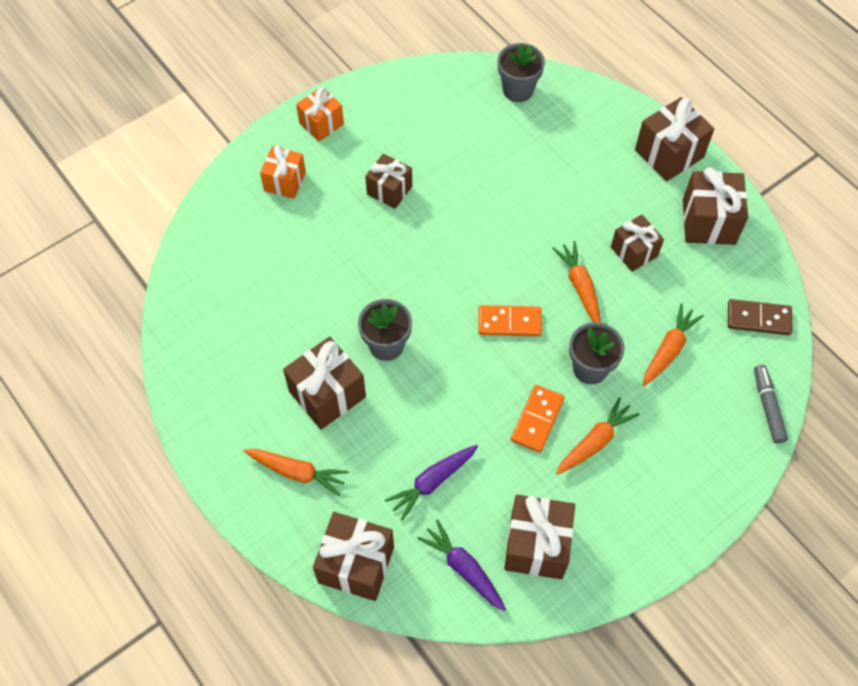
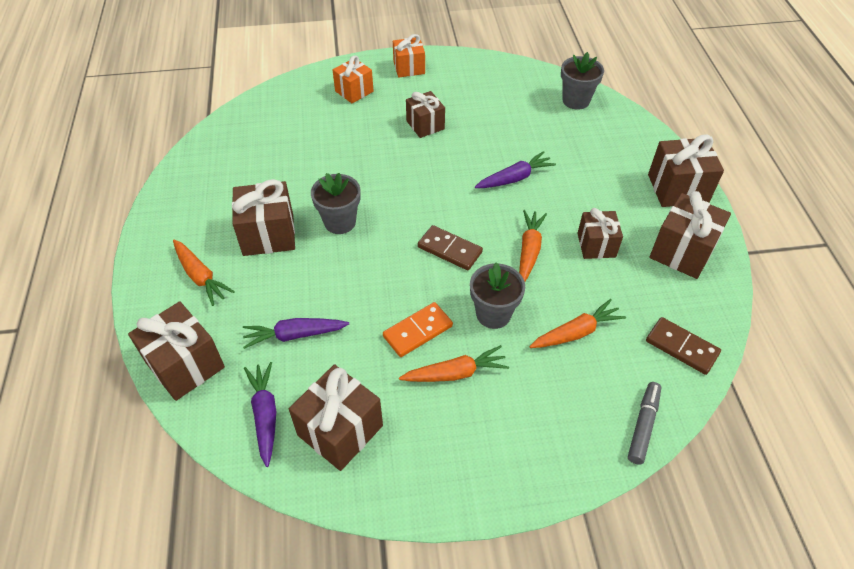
camera: 30 degrees right, 10 degrees down
(509, 322) = (449, 250): orange domino -> brown domino
(517, 213) = (514, 178): none -> purple carrot

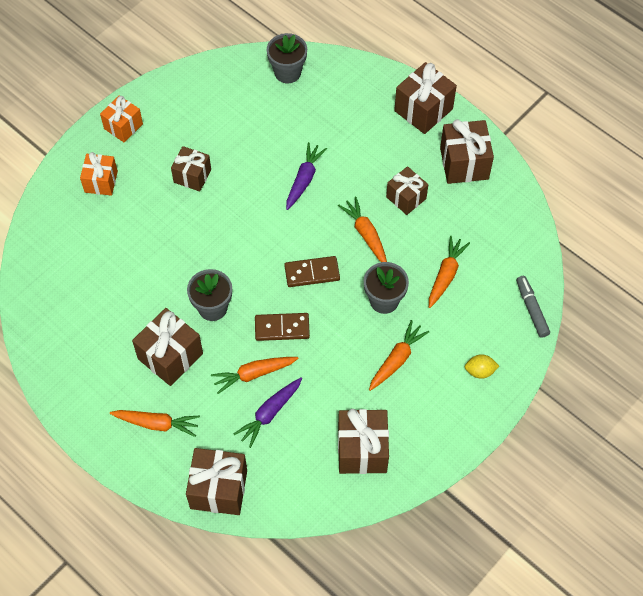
camera: 40 degrees left, 10 degrees up
(265, 415) = (306, 477): purple carrot -> none
(316, 294) = (253, 374): none -> orange carrot
(417, 331) = (347, 349): orange domino -> none
(530, 446) = (480, 371): none -> yellow lemon
(682, 347) = (515, 238): brown domino -> brown domino (282, 328)

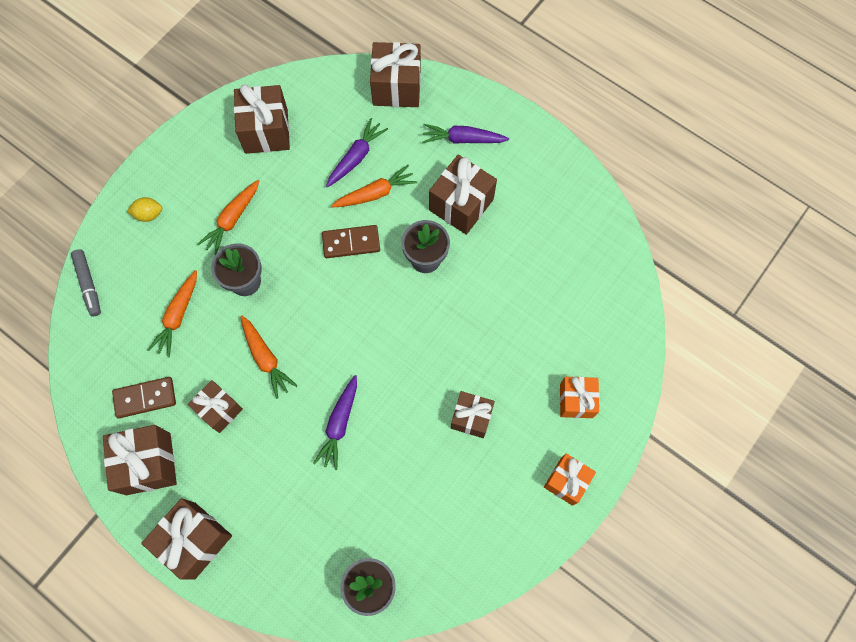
camera: 175 degrees right, 10 degrees up
(157, 424) = (463, 139): orange carrot -> purple carrot
(312, 273) = (323, 306): brown domino -> brown domino (145, 398)

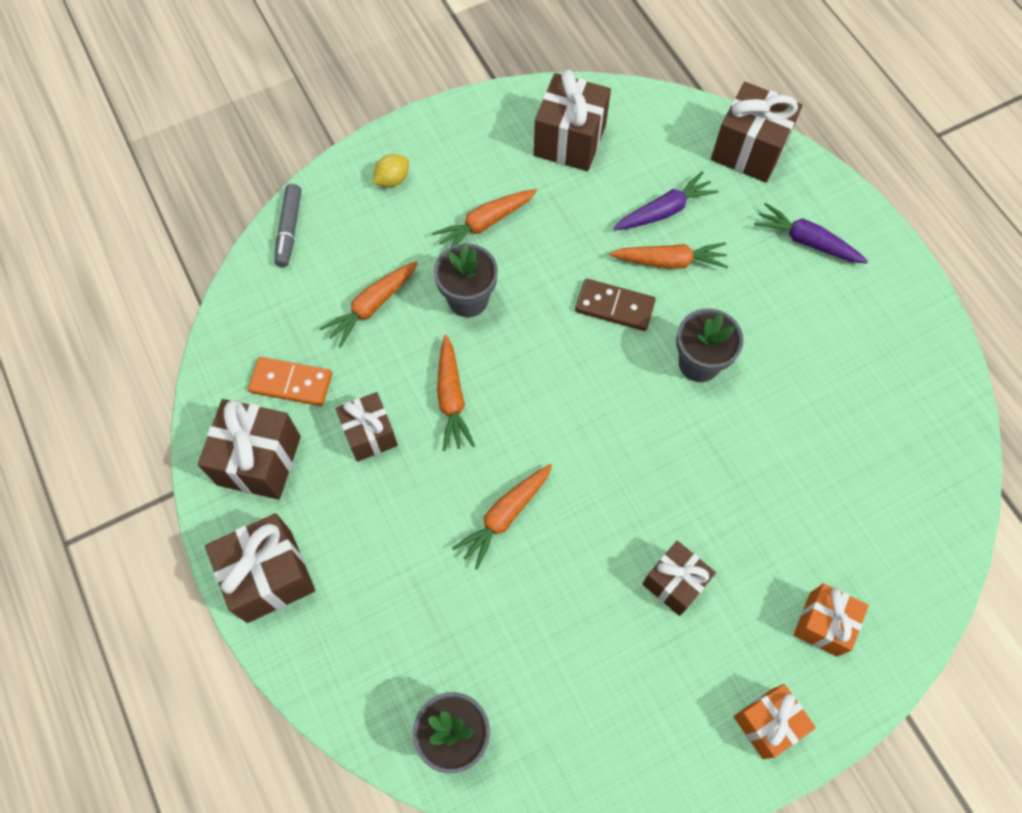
camera: 25 degrees right, 5 degrees down
(145, 398) = (291, 383): brown domino -> orange domino
(149, 214) = (392, 180): yellow lemon -> yellow lemon turned 60 degrees counterclockwise
(339, 424) = (505, 516): purple carrot -> orange carrot
(461, 204) = (772, 317): brown gift -> none

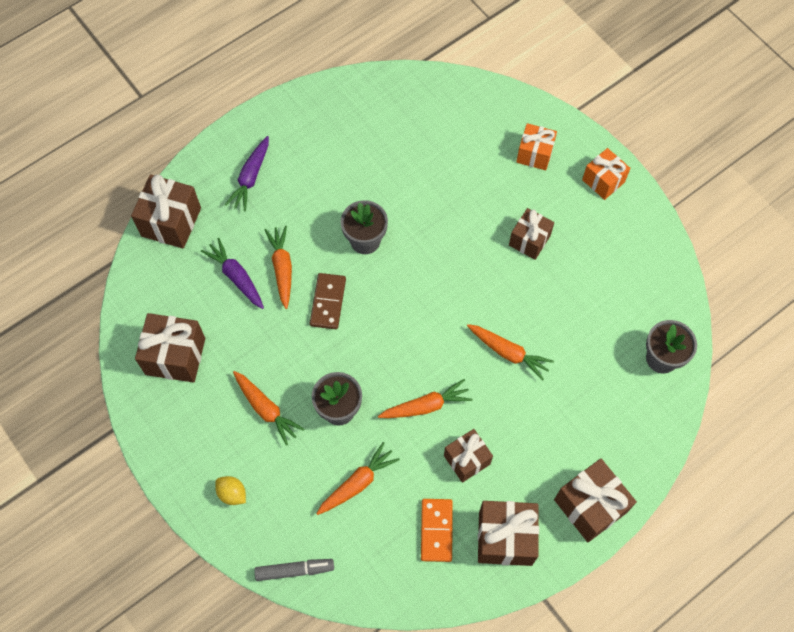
camera: 100 degrees left, 0 degrees up
(372, 306) = (357, 483): orange carrot -> orange carrot turned 75 degrees counterclockwise

